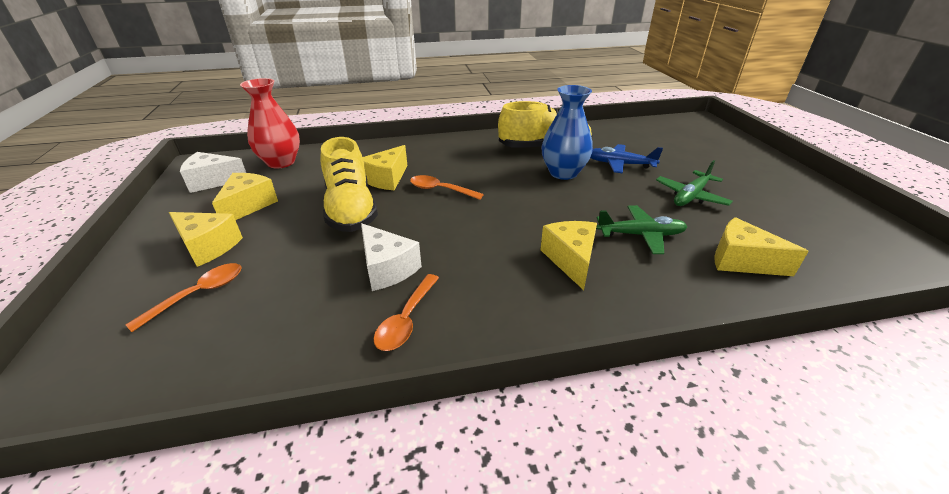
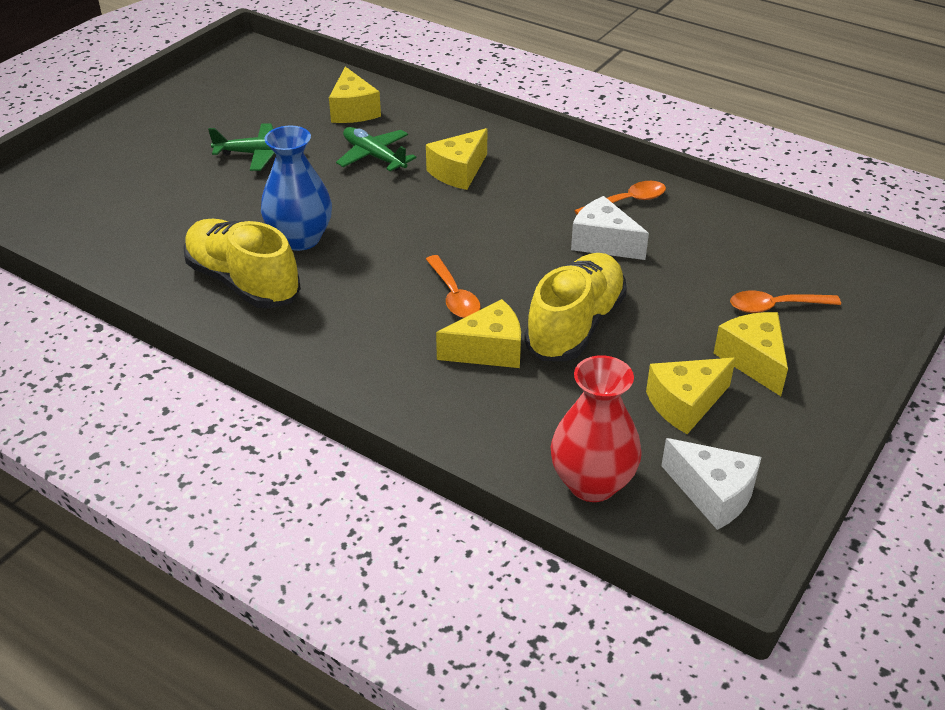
camera: 135 degrees left, 5 degrees up
(387, 268) = (603, 243): white cheese -> white cheese turned 60 degrees counterclockwise
(619, 164) = (227, 214): blue plane -> none

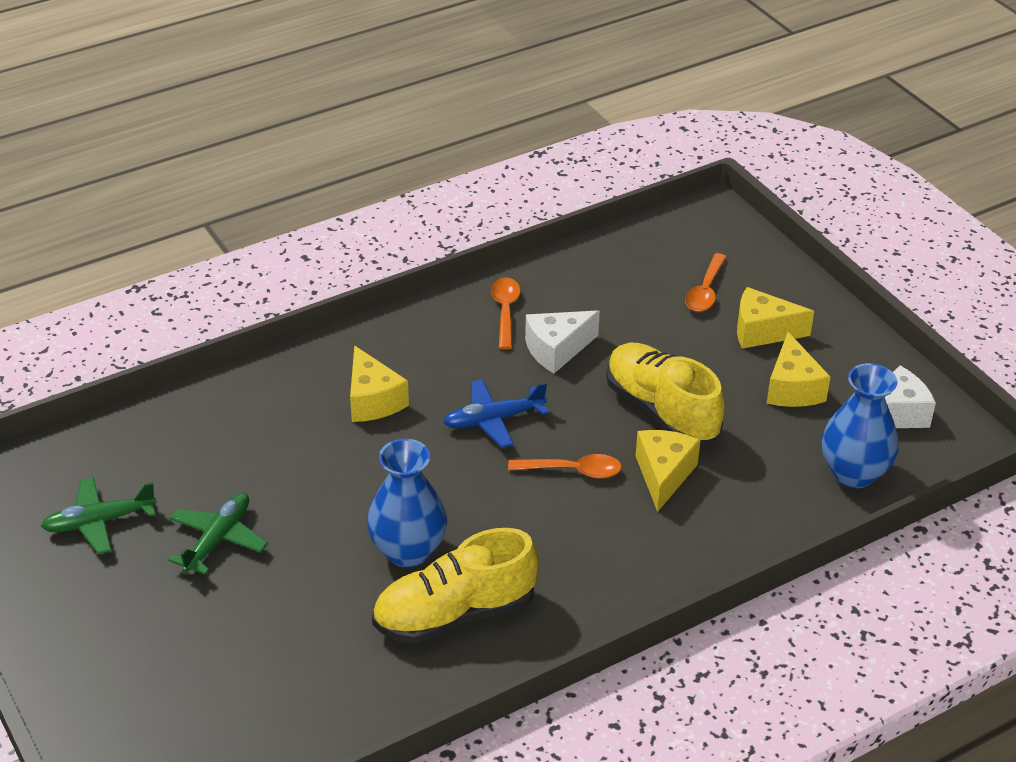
camera: 65 degrees left, 0 degrees up
(353, 110) = (187, 439): yellow cheese -> none
(374, 156) = (295, 451): green plane -> green plane (99, 522)
(484, 235) = (493, 420): none -> blue plane
(592, 483) = (854, 473): red vase -> blue vase

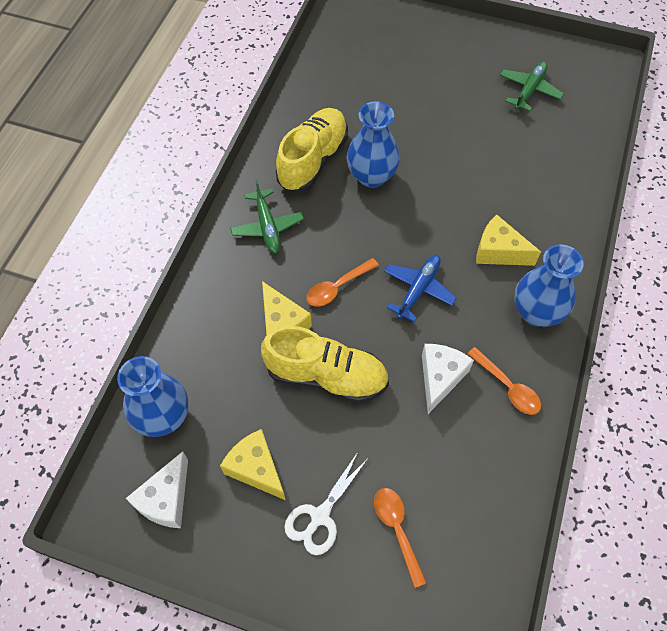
camera: 140 degrees right, 20 degrees up
(218, 539) = (466, 119): green plane -> green plane (267, 227)
(406, 339) = (536, 312): none -> blue vase
(762, 331) = (320, 516): yellow cheese -> white scissors

